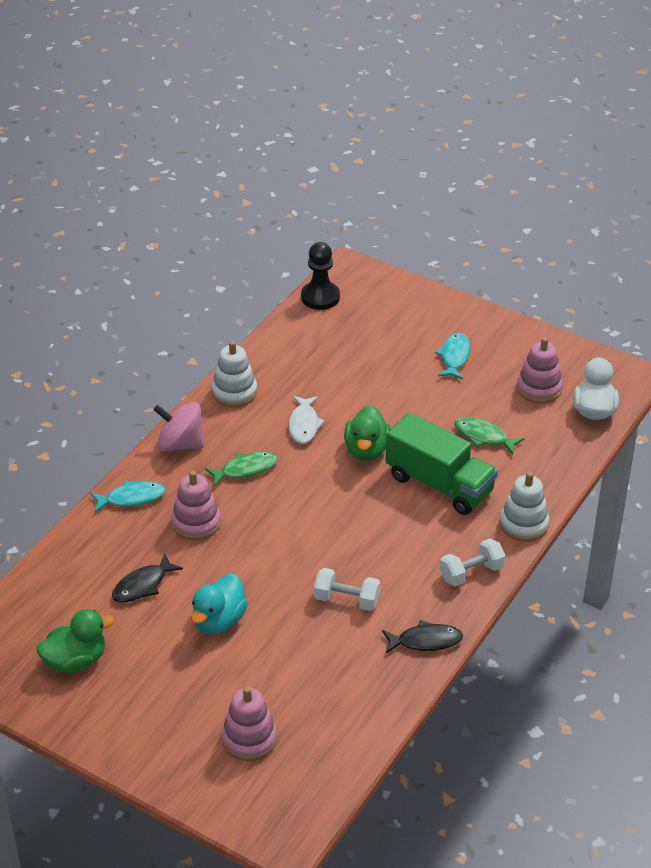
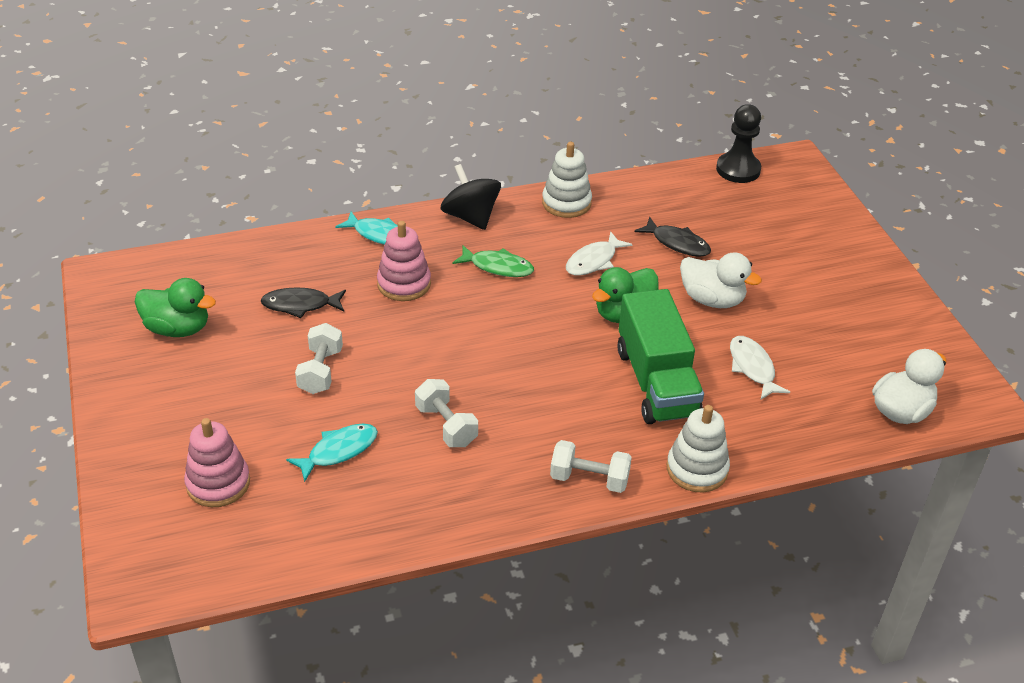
camera: 40 degrees right, 0 degrees up
(180, 444) = (470, 217): pink spinning top -> black spinning top
(218, 621) = (320, 371): turquoise duck -> white dumbbell
(409, 405) = (712, 299): none -> white duck
(425, 641) = (470, 510): black fish -> black fish (677, 243)
(454, 357) = (808, 283): turquoise fish -> turquoise fish (338, 451)
(484, 437) = (752, 368): green fish -> white fish
(539, 388) = (864, 358): pink stacking toy -> none

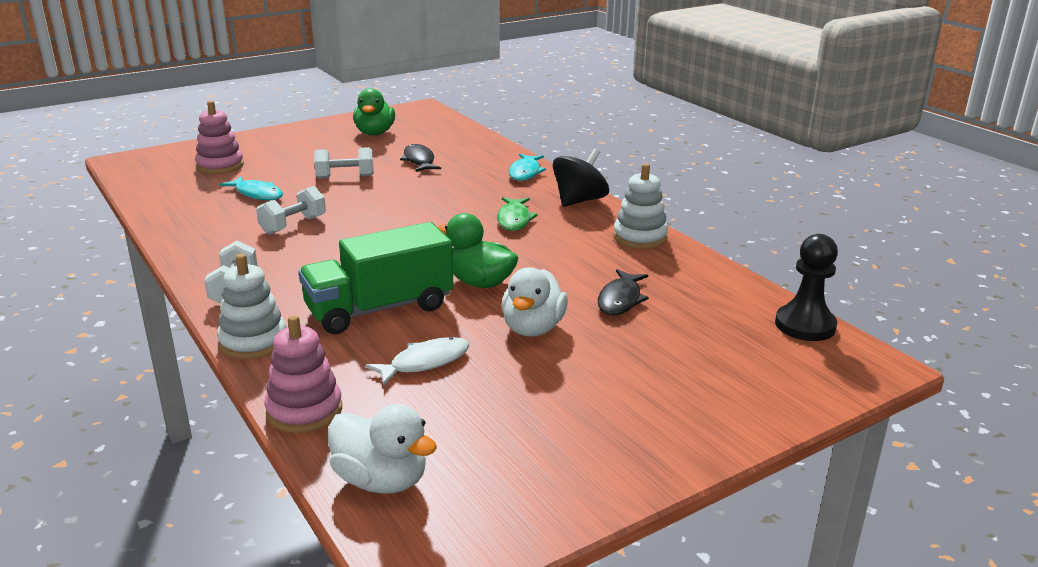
camera: 75 degrees right, 15 degrees down
(404, 284) = (466, 189): pink stacking toy -> pink stacking toy (304, 410)
(593, 261) = (555, 260): white fish -> none

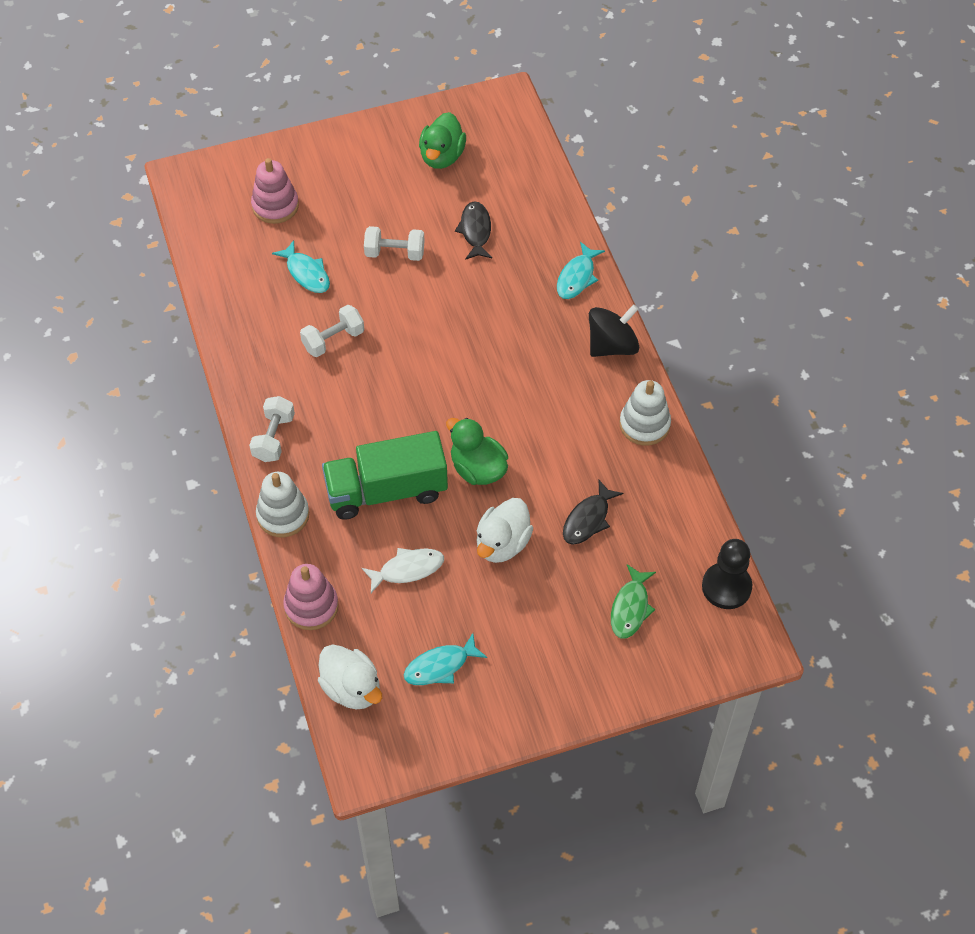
camera: 15 degrees right, 30 degrees up
(500, 438) = (440, 666): none -> turquoise fish
(514, 219) = (538, 369): green fish -> green fish (630, 608)

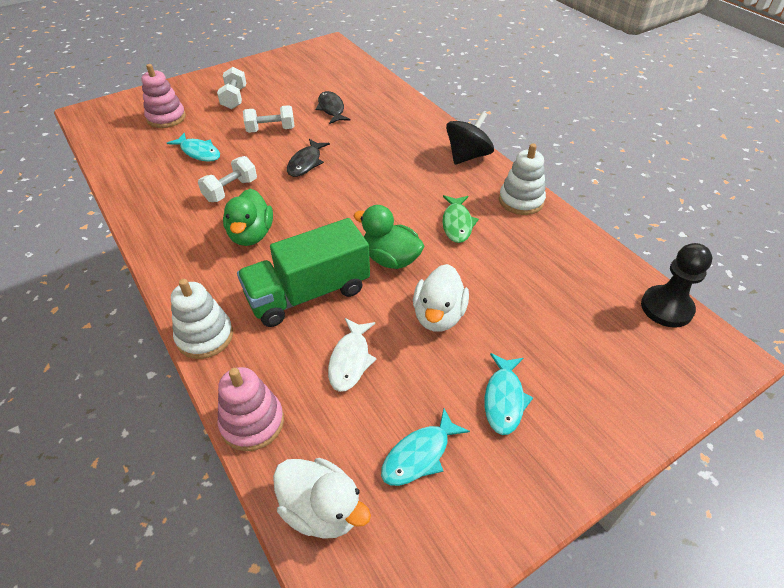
camera: 15 degrees left, 10 degrees down
(274, 437) = (185, 271): white dumbbell -> white dumbbell (234, 98)
(407, 569) = (350, 360): white fish -> white fish turned 135 degrees clockwise
(442, 156) = (292, 75): green duck -> green duck (251, 235)
(577, 277) = (420, 122): turquoise fish -> turquoise fish (504, 399)
(588, 519) = (510, 278): black fish -> black fish (306, 163)
(630, 608) = (590, 346): green fish -> green fish (457, 223)

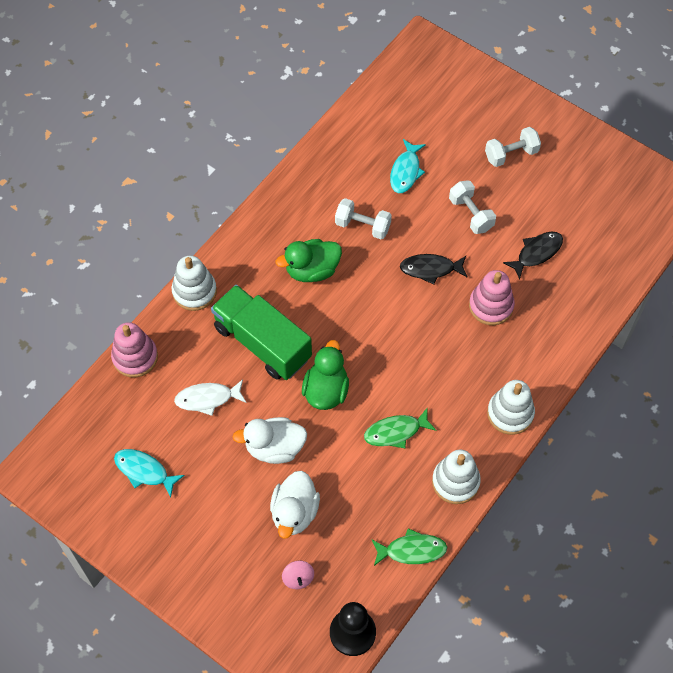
camera: 70 degrees right, 15 degrees up
(166, 118) = (447, 114): pink stacking toy -> pink stacking toy (491, 306)
(322, 510) = (88, 425): white duck -> white duck (294, 512)
(467, 156) = (510, 413): black spinning top -> white stacking toy
(504, 399) = (209, 516): turquoise fish -> none
(583, 244) = (412, 550): none -> green fish
(599, 336) = (298, 578): none -> pink spinning top

